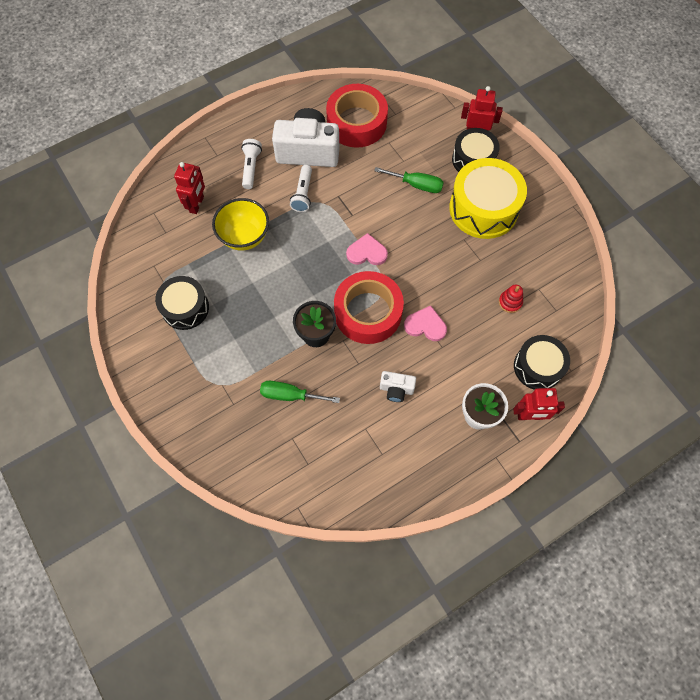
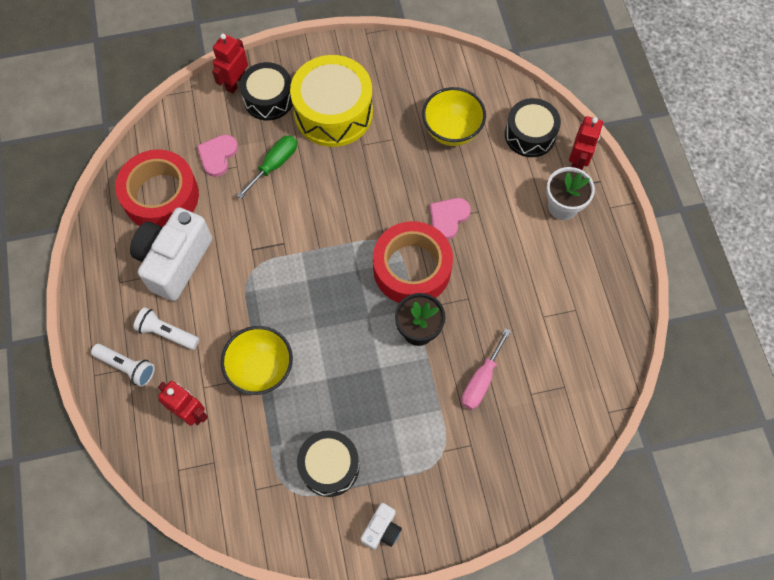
camera: 70 degrees left, 0 degrees up
(290, 395) = (481, 380): green screwdriver -> pink screwdriver
(303, 194) = (231, 286): white flashlight -> white flashlight (126, 367)
(367, 252) = (338, 244): pink heart -> pink heart (217, 155)
(396, 389) = (510, 271): white camera -> white camera (381, 529)
(510, 302) = (451, 131): red stacking toy -> yellow bowl

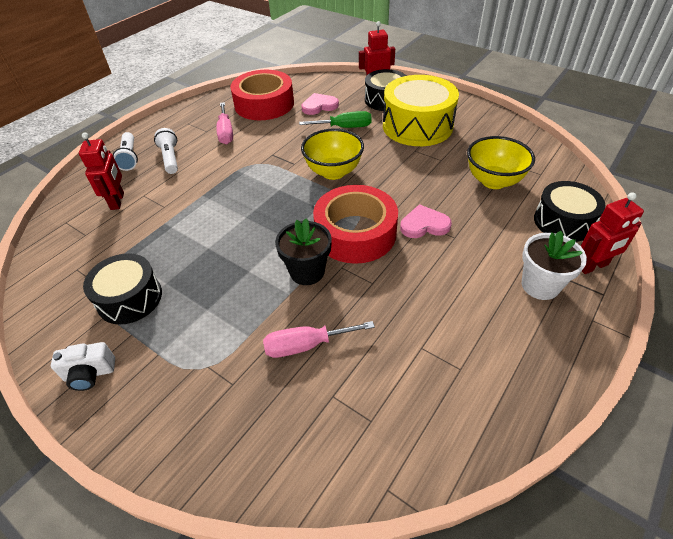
camera: 50 degrees right, 20 degrees down
(175, 261) = (226, 132): white camera -> pink screwdriver
(261, 369) = (183, 212): yellow bowl -> yellow bowl (333, 172)

